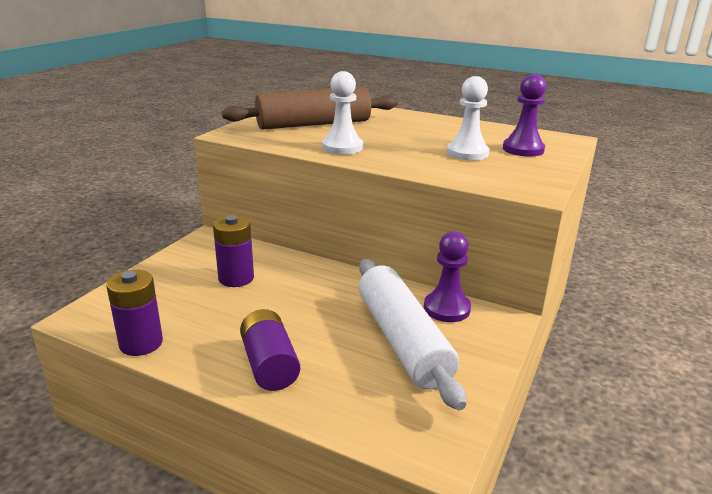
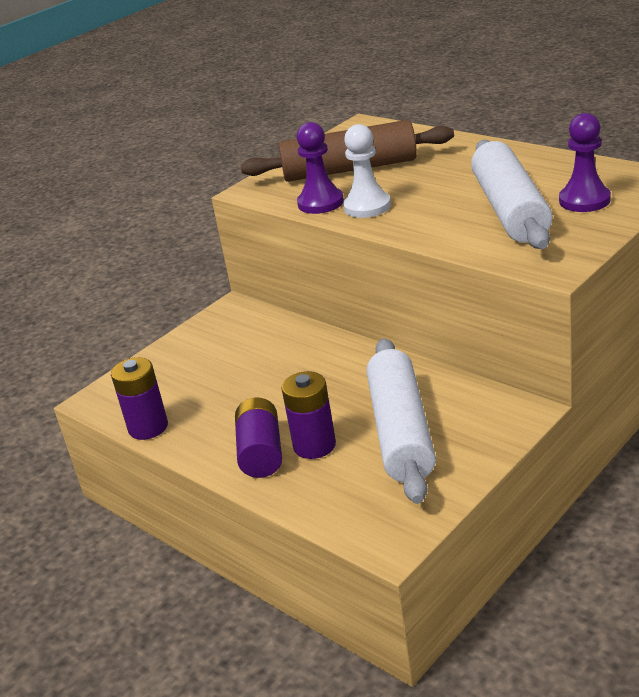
camera: 20 degrees right, 5 degrees up
(236, 278) = (251, 358): purple battery -> purple battery (314, 445)
(446, 308) = (464, 396): purple pawn -> purple pawn (320, 203)
(467, 153) = (510, 210): white pawn -> white rolling pin

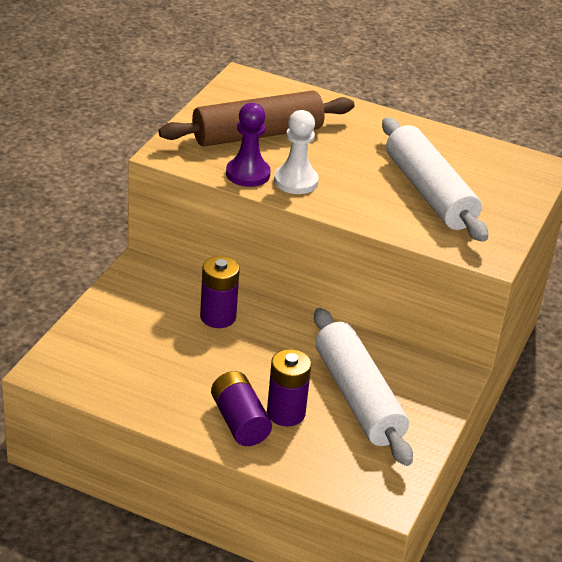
camera: 25 degrees left, 5 degrees up
(148, 427) = (116, 399): purple battery -> purple battery (218, 317)
(584, 200) = (489, 186): purple pawn -> none

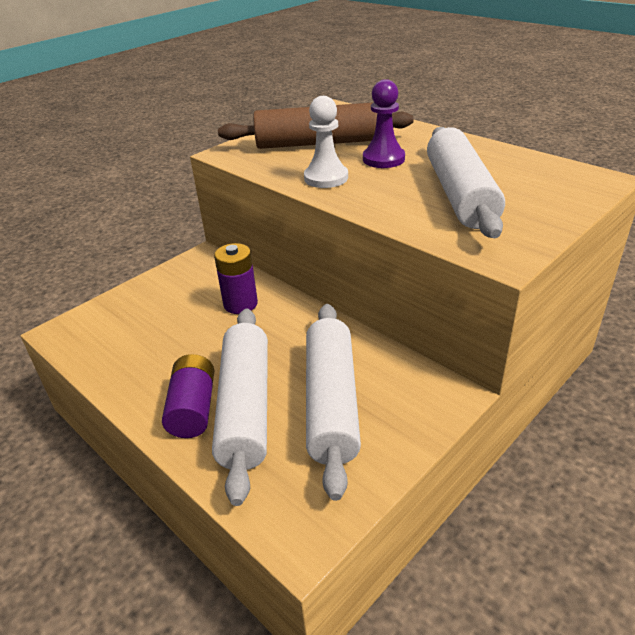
camera: 25 degrees right, 0 degrees up
(248, 174) = (284, 170): purple pawn -> purple pawn (383, 159)
(286, 413) = (245, 407): purple battery -> white rolling pin

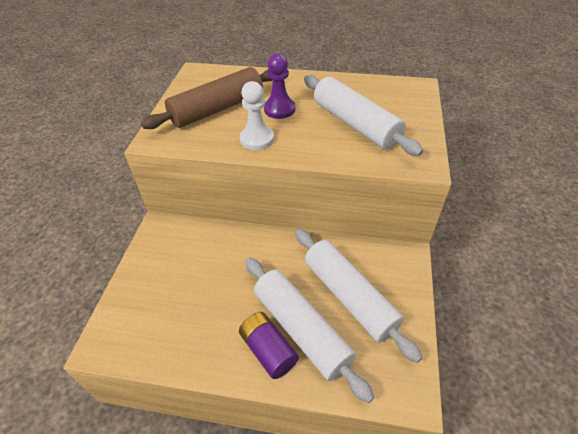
camera: 35 degrees left, 10 degrees up
(240, 304) = (225, 253): purple battery -> none

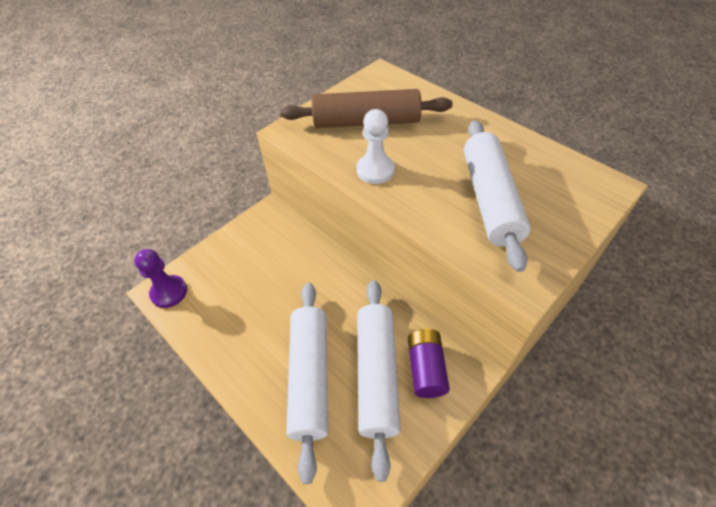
camera: 35 degrees right, 5 degrees up
(268, 350) = (269, 377): purple battery -> purple battery (426, 368)
(279, 109) = (425, 147): purple pawn -> purple pawn (169, 292)

